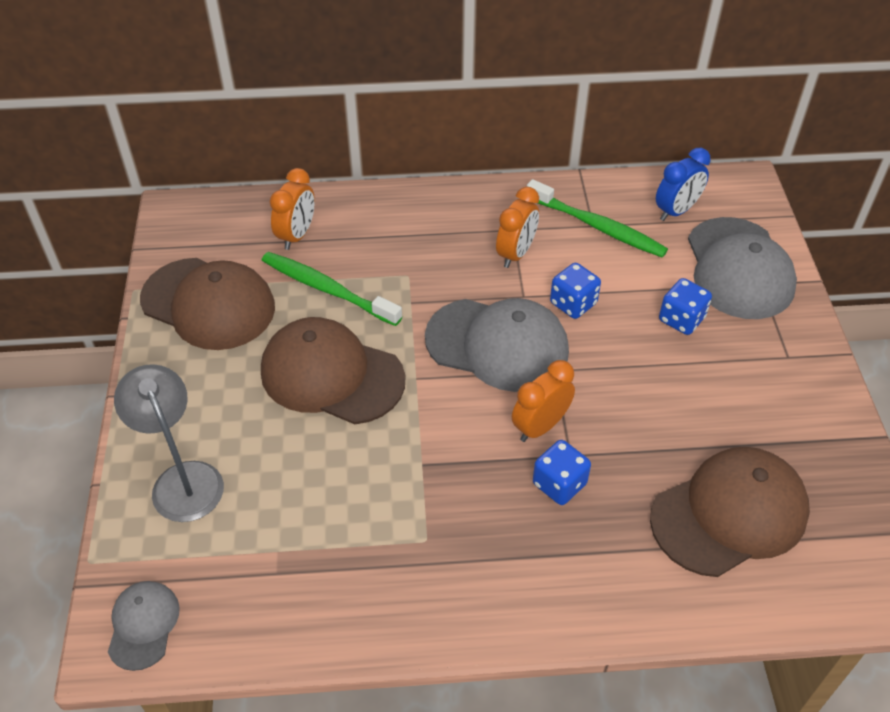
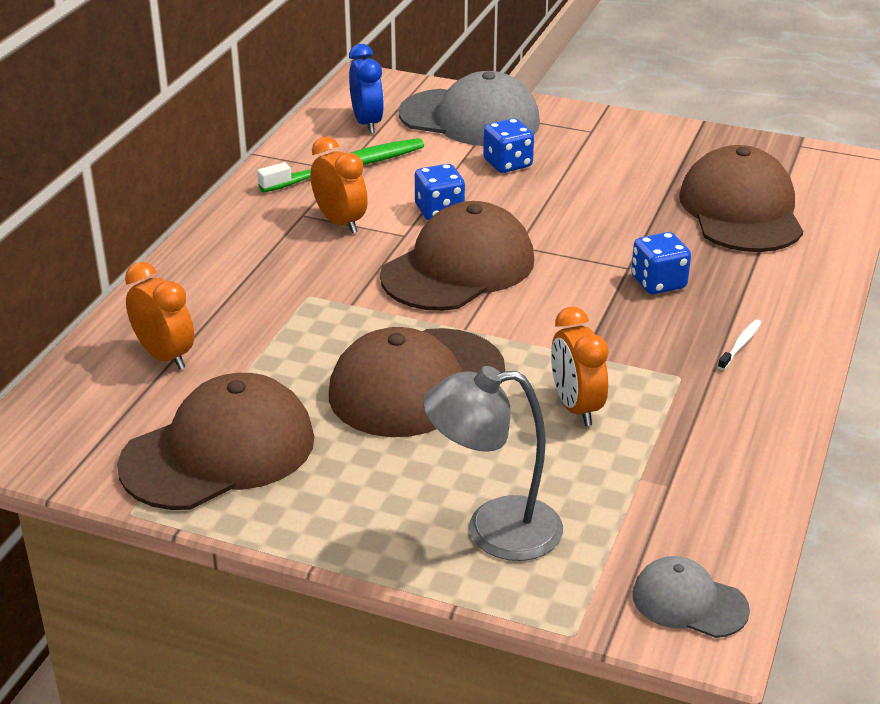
camera: 65 degrees left, 15 degrees down
(327, 289) = (278, 355): green toothbrush -> none
(497, 345) = (458, 268): grey cap -> brown cap
(497, 573) = (740, 345): none -> white toothbrush
(540, 426) = (582, 273): orange clock -> orange clock (576, 408)

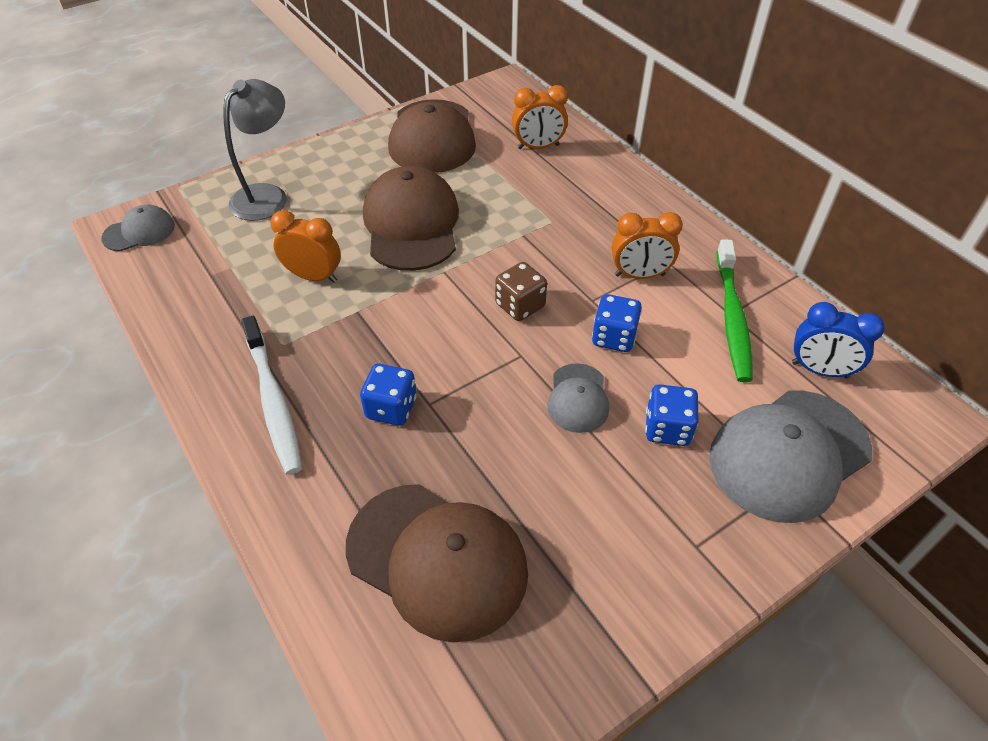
camera: 125 degrees right, 15 degrees up
(458, 268) = (520, 305): brown cap -> brown dice
(528, 206) = (578, 398): none -> grey cap
(740, 345) = (273, 401): white toothbrush -> white toothbrush, size x2.30

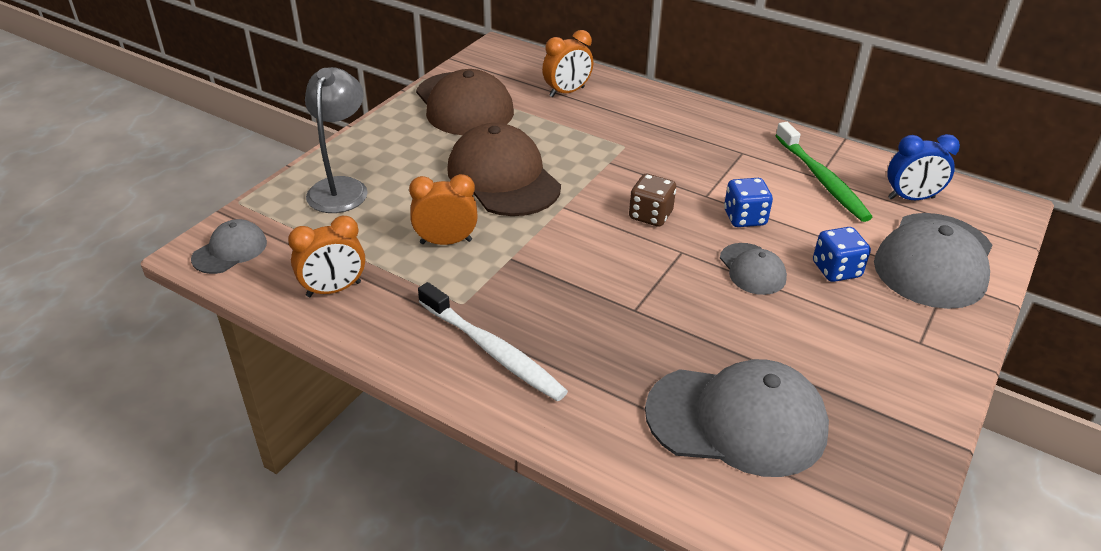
camera: 25 degrees left, 10 degrees down
(391, 408) = (605, 323): blue dice -> none
(437, 560) = (737, 420): brown cap -> grey cap
(639, 275) = (728, 168): orange clock -> orange clock (334, 289)

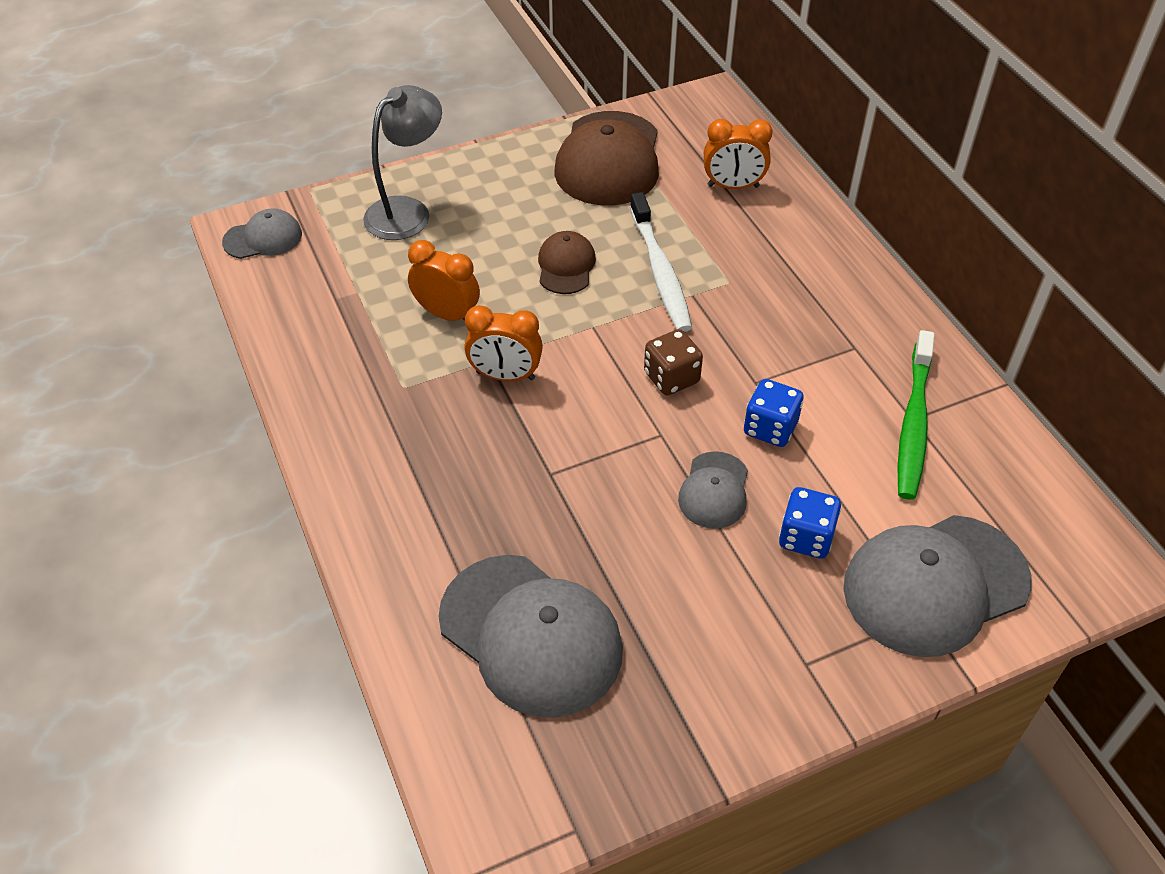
camera: 35 degrees right, 10 degrees up
(334, 289) = (311, 319): orange clock -> orange clock (505, 376)
(492, 351) = (385, 448): white toothbrush -> white toothbrush (660, 271)
(503, 177) = (566, 266): brown cap -> brown cap, size x0.51
(911, 198) = (999, 498): blue clock -> none

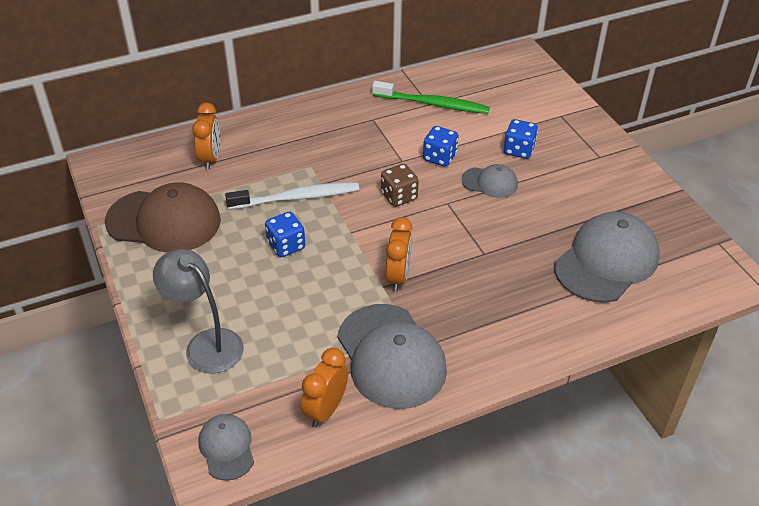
camera: 90 degrees left, 5 degrees down
(447, 314) = (334, 312): orange clock -> orange clock (325, 409)
(566, 266) = (286, 246): brown cap -> blue dice
(935, 585) = (542, 109): grey cap -> grey cap (391, 356)

